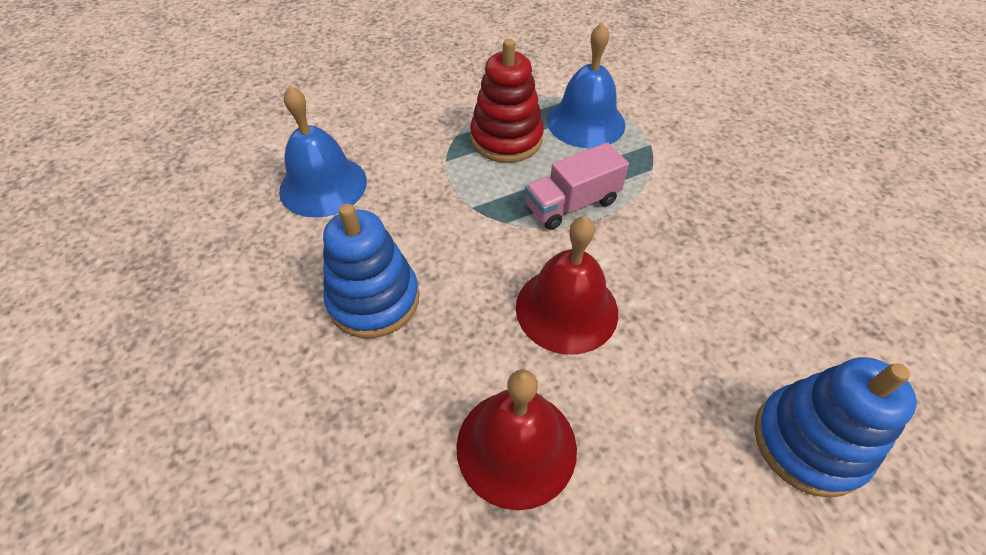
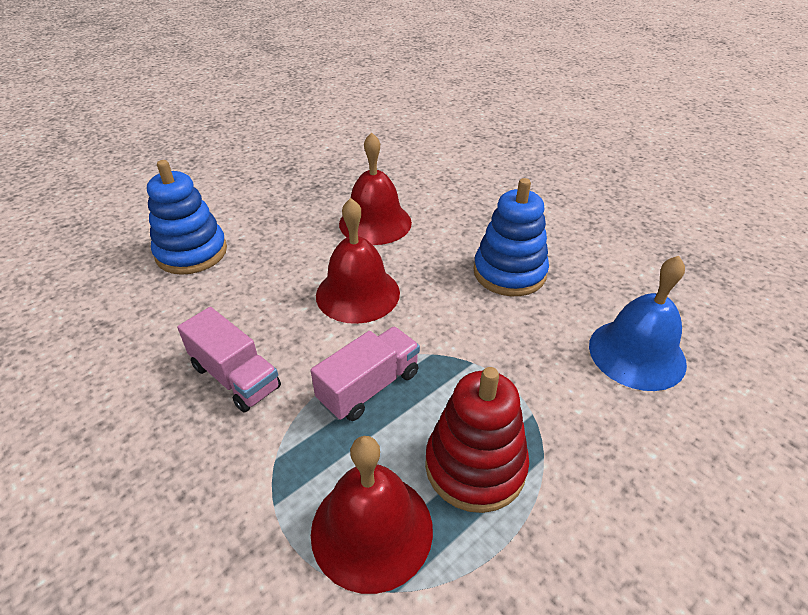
camera: 165 degrees right, 10 degrees down
(585, 122) = (372, 529): blue bell -> red bell
(696, 236) = (235, 377): none -> pink truck

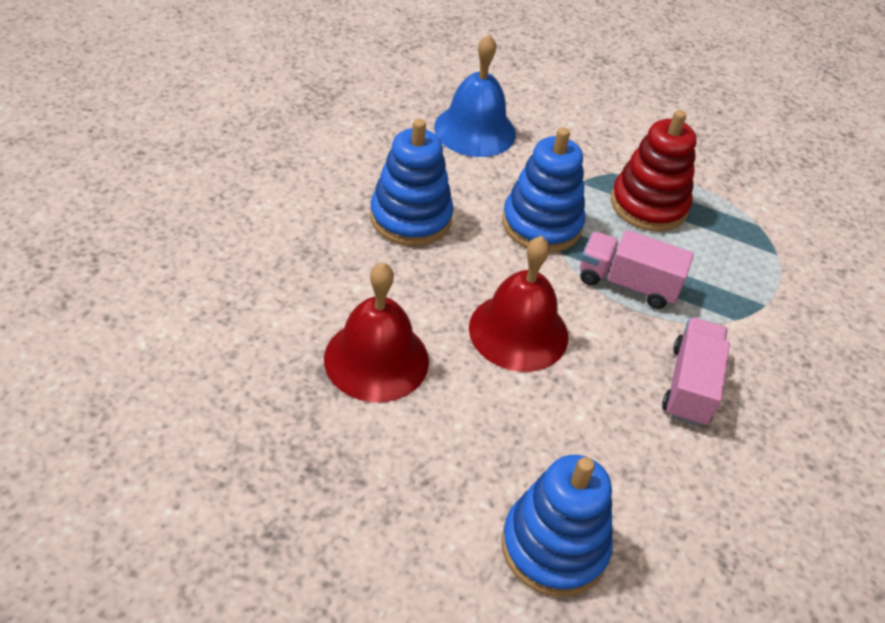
camera: 120 degrees left, 5 degrees up
(372, 529) = (735, 246): red bell -> none
(474, 353) = (541, 224): none -> blue stacking toy

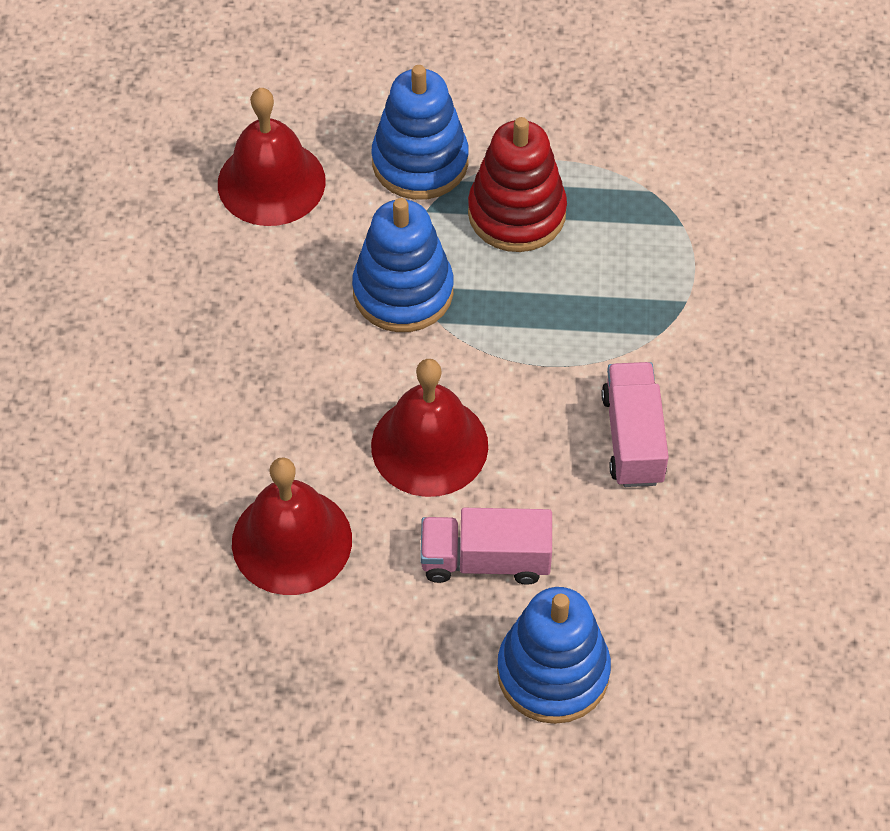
camera: 15 degrees left, 10 degrees up
(410, 218) = (249, 343): blue stacking toy -> blue stacking toy (420, 162)
(475, 130) = (271, 182): blue bell -> red bell
(627, 283) = (527, 334): pink truck -> pink truck (485, 560)

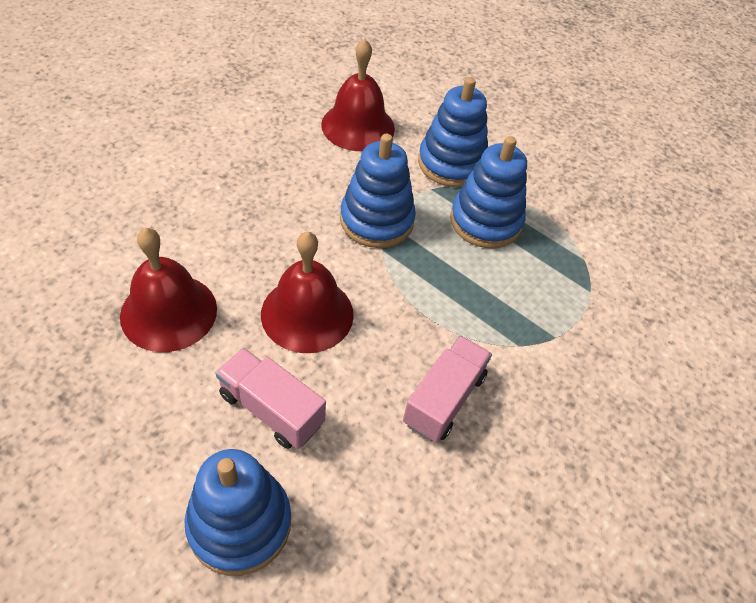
camera: 30 degrees right, 5 degrees down
(516, 213) = (485, 221): red stacking toy -> blue stacking toy

